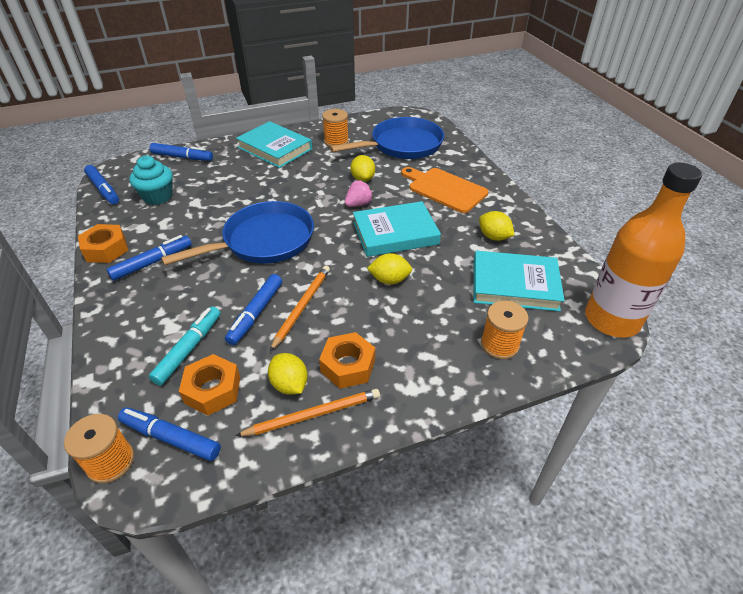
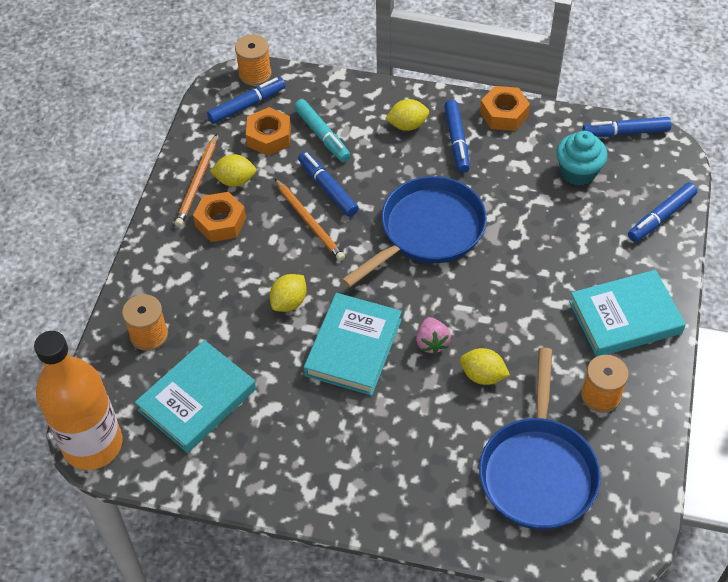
camera: 125 degrees right, 10 degrees up
(264, 241) = (427, 231): blue pan -> blue pan turned 135 degrees counterclockwise
(445, 189) = (397, 450): orange cutting board -> none
(493, 237) = (275, 436): yellow lemon -> yellow lemon (407, 125)

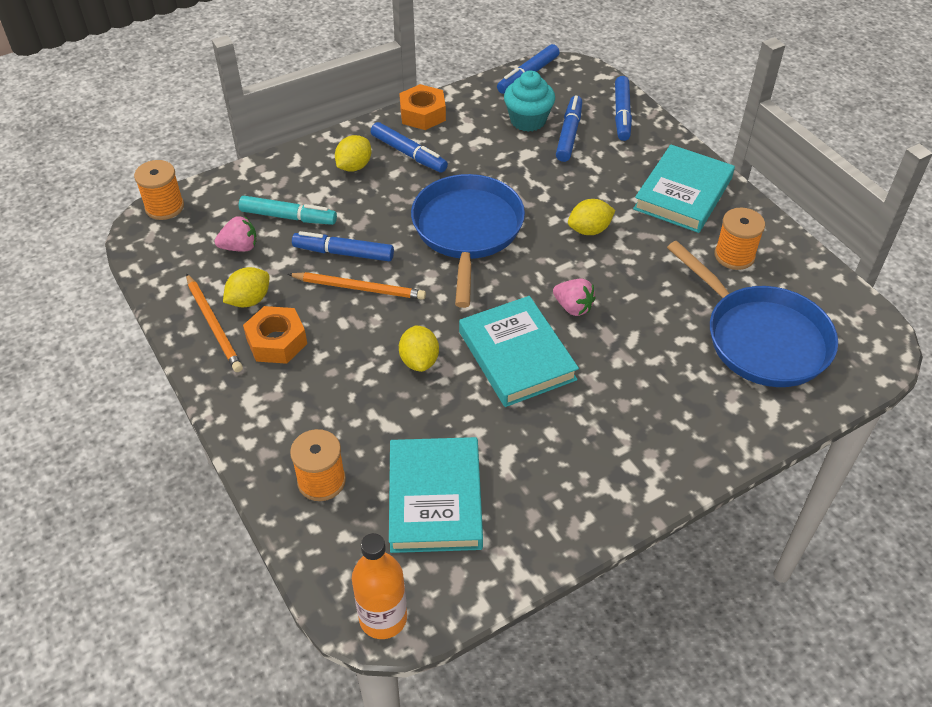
camera: 45 degrees left, 5 degrees down
(93, 444) = (383, 618): orange bottle -> orange bottle, size x0.61
(247, 105) = (187, 235): blue marker -> blue marker (569, 134)
(269, 137) = (240, 247): orange nut -> pink strawberry
(483, 375) = (639, 303): yellow lemon -> yellow lemon (589, 230)

